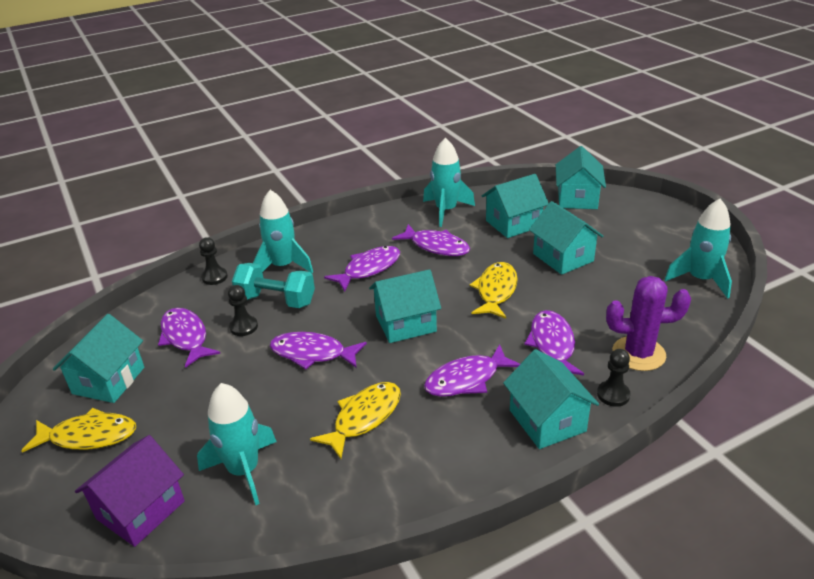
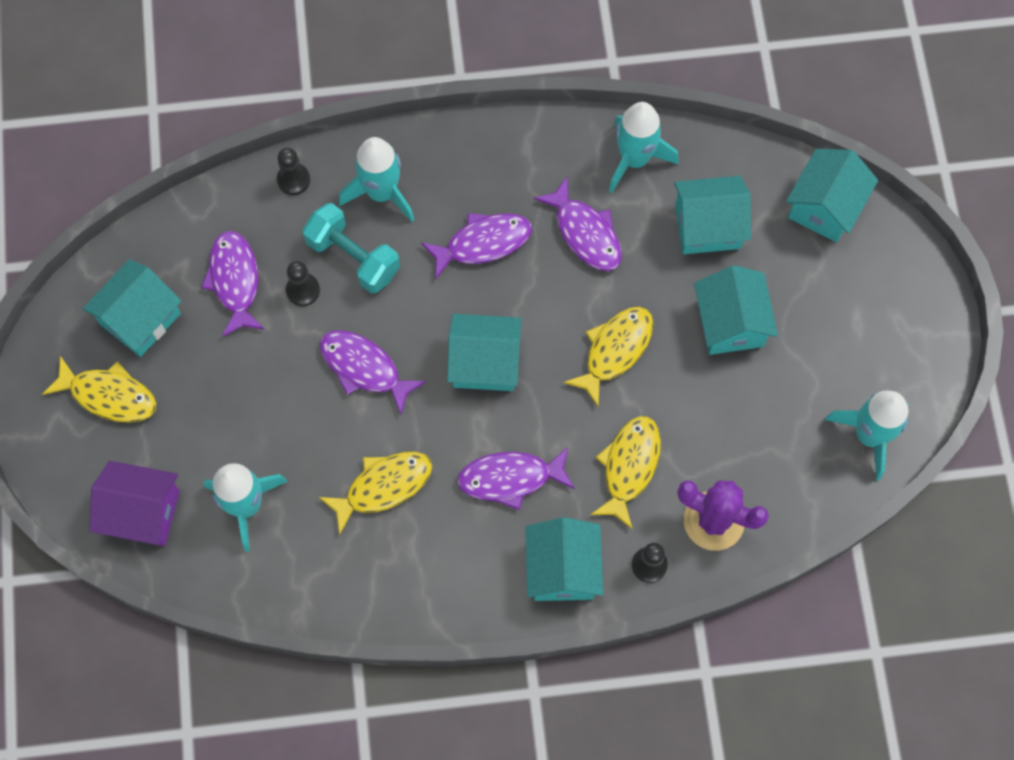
camera: 20 degrees right, 35 degrees up
(140, 510) = (142, 512): purple house -> purple house turned 45 degrees clockwise
(552, 344) = (629, 467): purple fish -> yellow fish

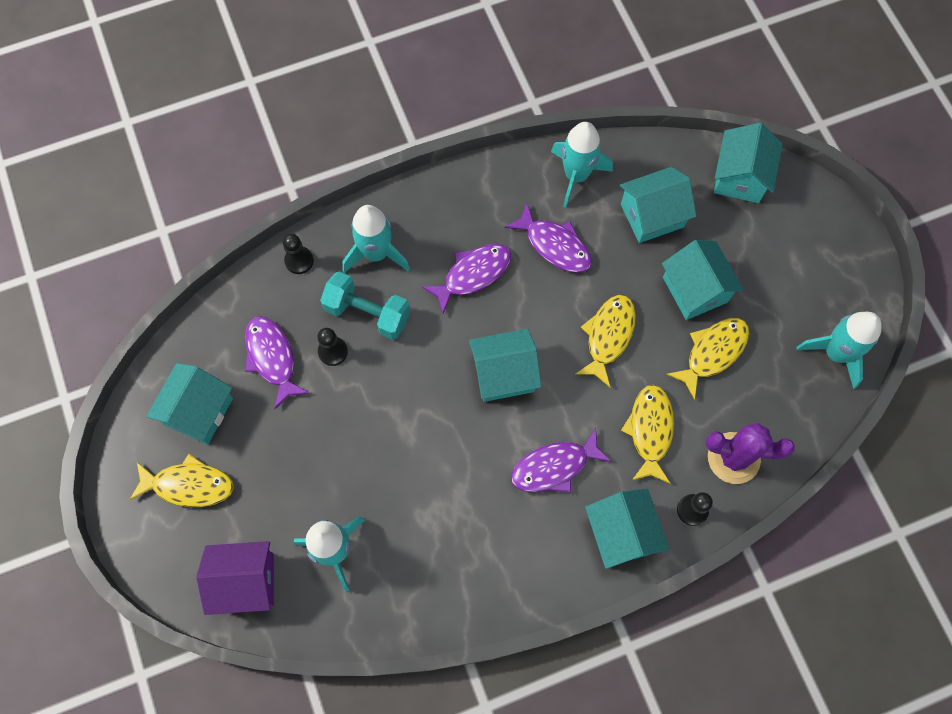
camera: 15 degrees left, 0 degrees up
(364, 368) = (404, 404): purple fish -> none
(383, 487) = (449, 502): yellow fish -> yellow fish (712, 353)

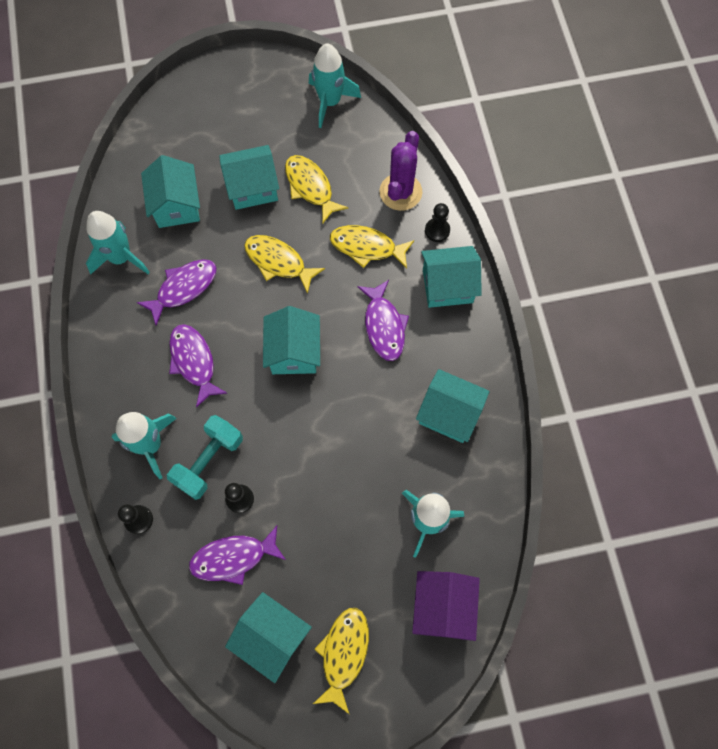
camera: 80 degrees left, 0 degrees up
(740, 177) = (160, 132): turquoise house -> turquoise house (449, 413)

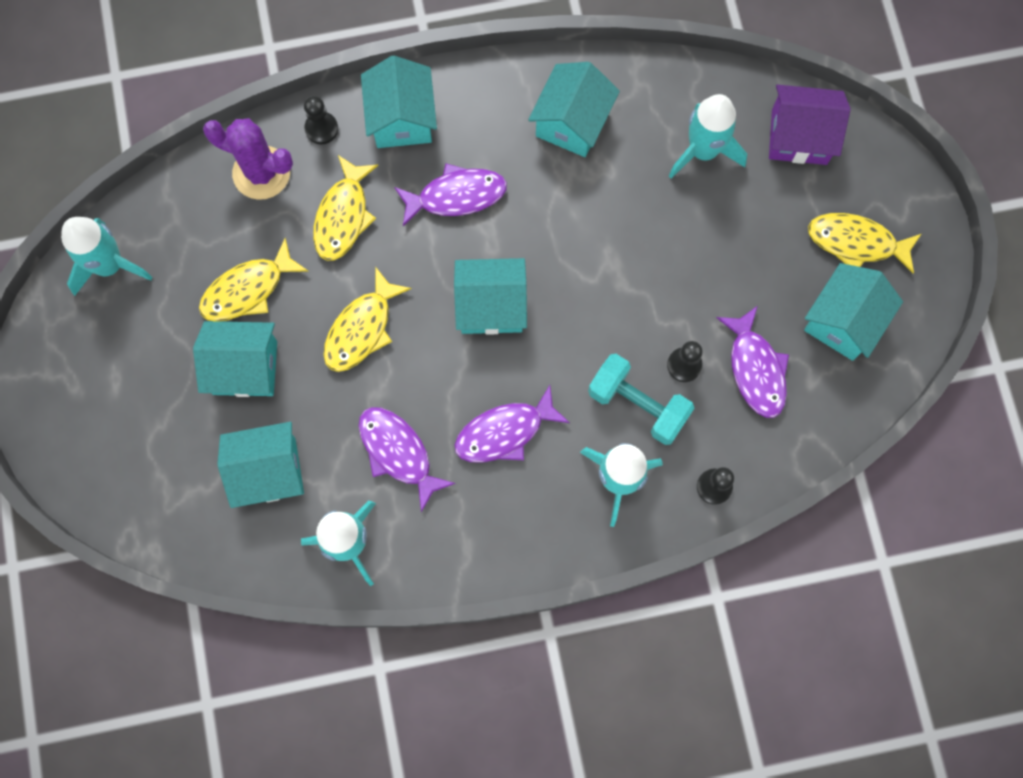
camera: 90 degrees left, 5 degrees up
(252, 188) = (245, 367): turquoise house -> turquoise house turned 75 degrees counterclockwise

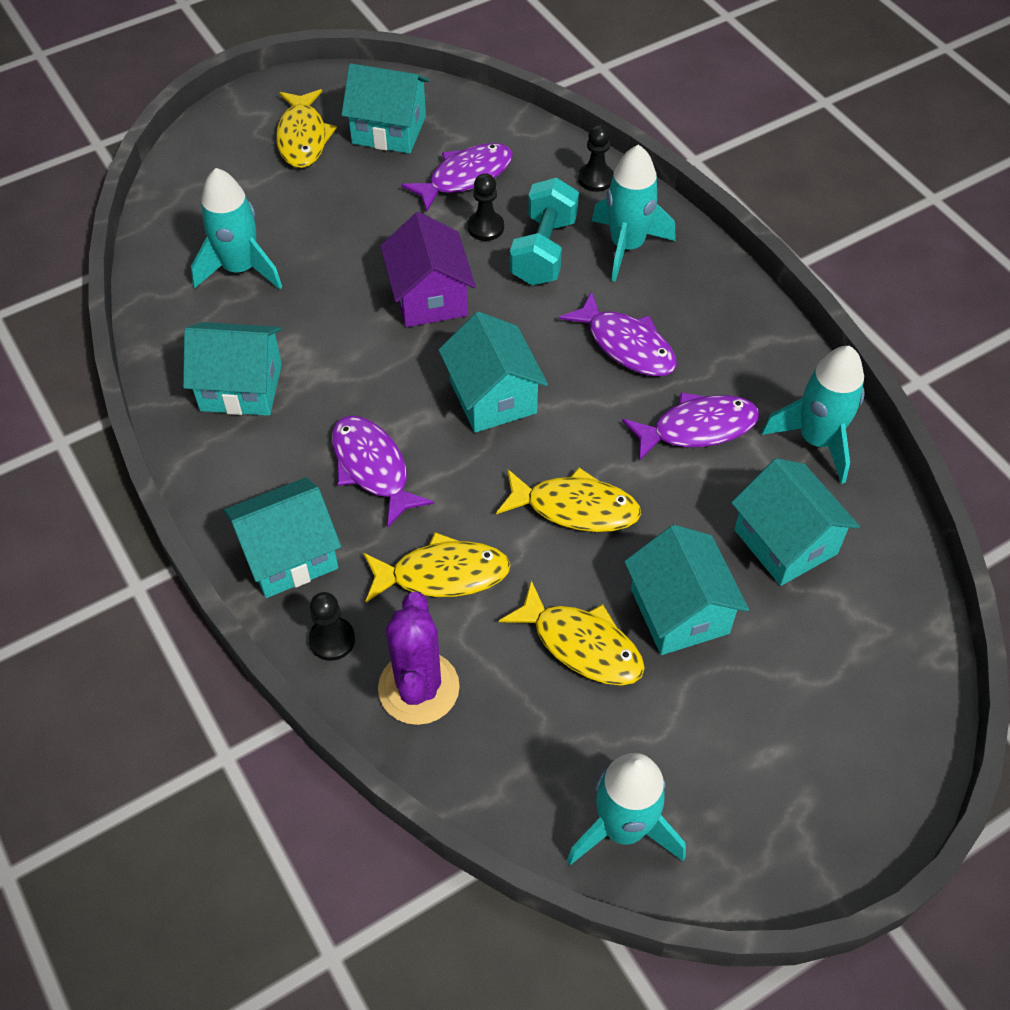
camera: 110 degrees left, 20 degrees down
(398, 453) = (697, 428): purple fish -> purple fish turned 135 degrees counterclockwise
(799, 137) = (199, 200): purple house -> purple house (429, 297)

